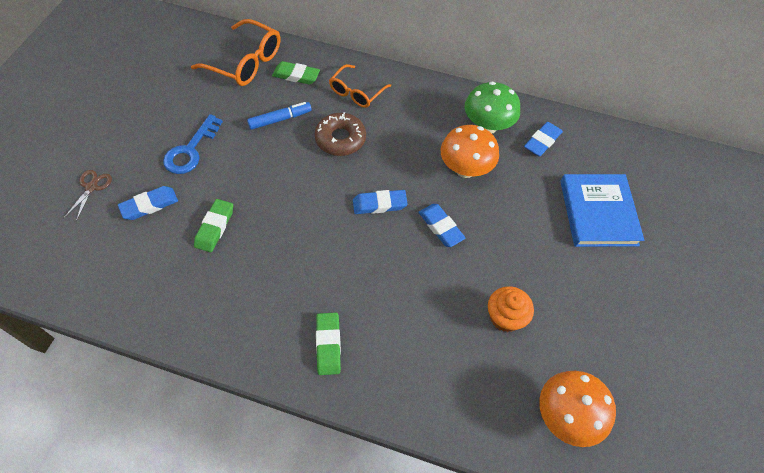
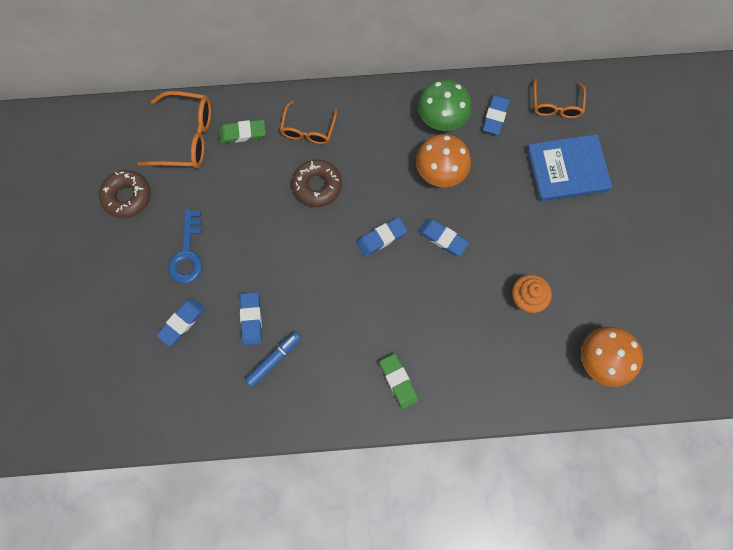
camera: 20 degrees left, 15 degrees up
(91, 187) = (119, 327): brown scissors -> none
(167, 88) = (127, 196): none -> brown donut
(215, 227) = (251, 319): green eraser -> blue eraser
(280, 119) = (252, 187): blue marker -> blue marker (274, 360)
(598, 212) = (566, 170): blue book -> blue book turned 75 degrees counterclockwise
(609, 153) = (556, 105): none -> orange glasses

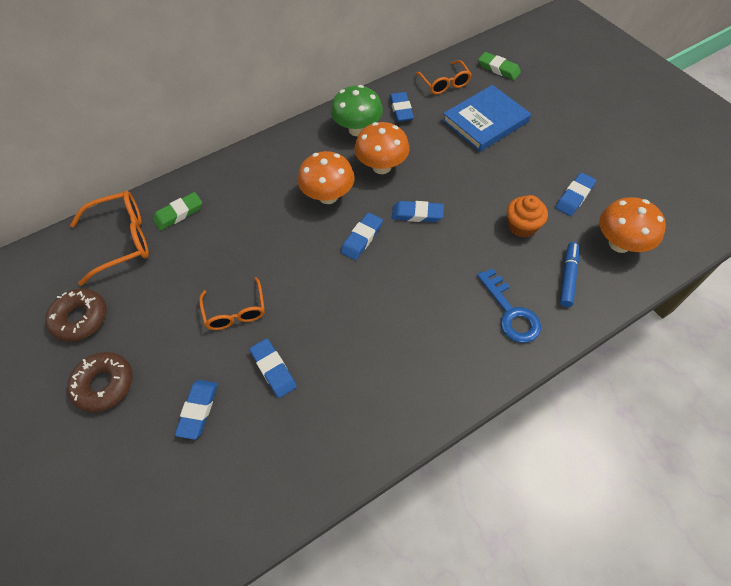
camera: 25 degrees left, 15 degrees down
(187, 253) = (172, 340): blue key -> blue key (510, 312)
(274, 360) = (319, 396): blue marker -> blue marker (568, 277)
(308, 129) = (241, 185): orange glasses -> orange glasses (235, 311)
(317, 186) = (275, 224): brown donut -> brown donut (104, 384)
(376, 180) = (328, 196): none -> orange mushroom
(398, 381) = (456, 352): green eraser -> green eraser (498, 69)
(594, 293) = (574, 197): none -> blue eraser

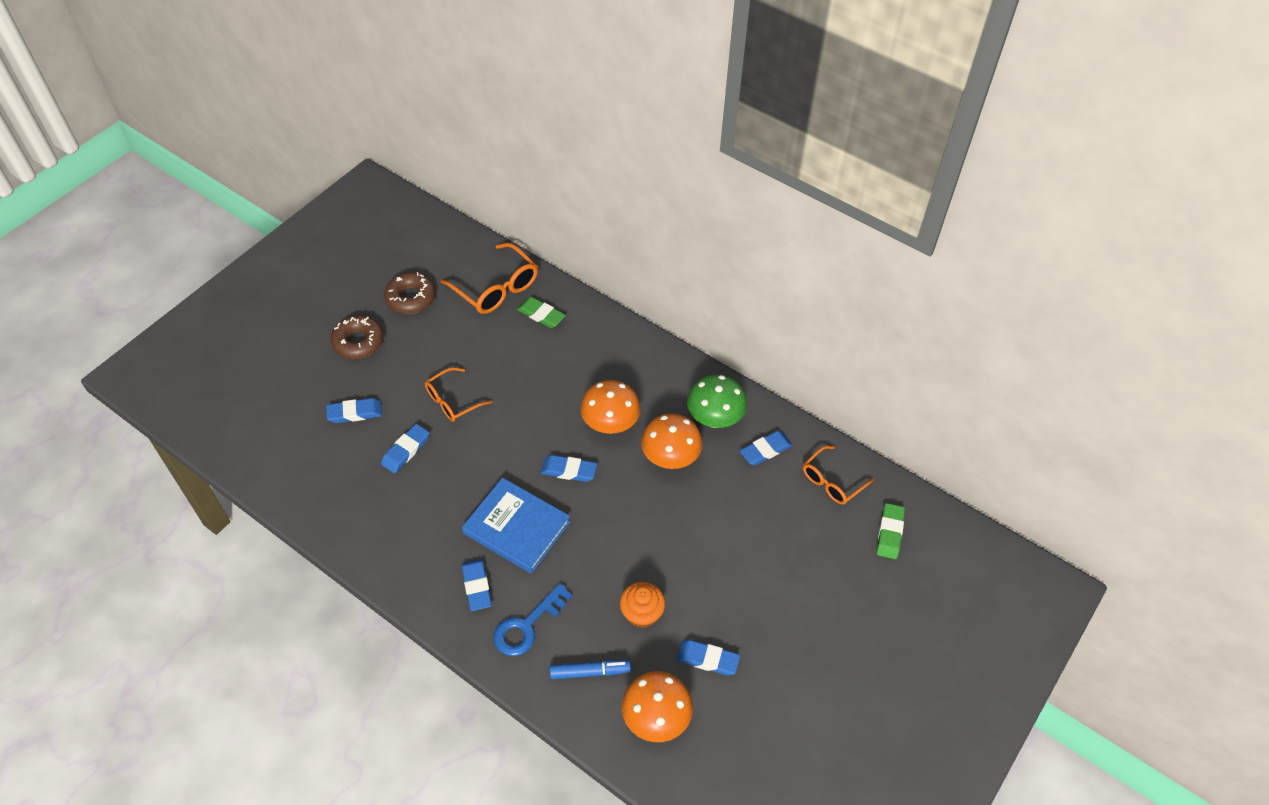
camera: 65 degrees right, 5 degrees down
(417, 214) = (619, 510): blue eraser -> blue eraser (477, 586)
(485, 121) = (787, 540): blue book -> blue book (517, 527)

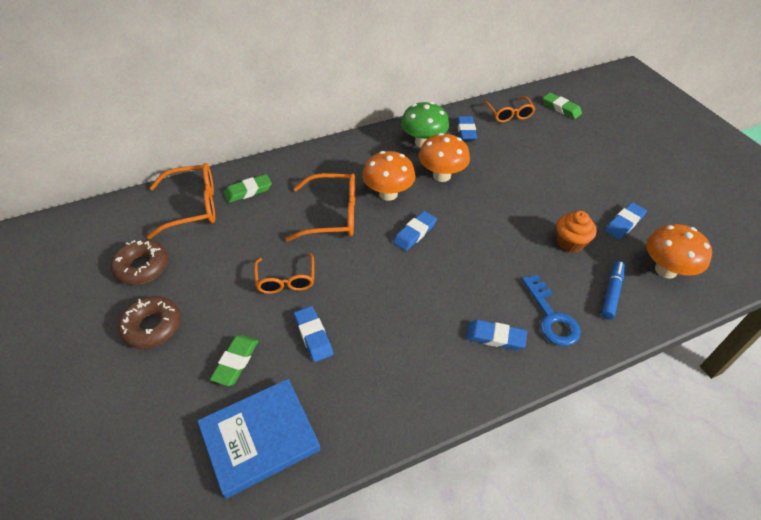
camera: 60 degrees left, 5 degrees down
(355, 413) = (236, 362): blue eraser -> green eraser
(517, 527) = (450, 286): blue book -> blue book (260, 438)
(551, 395) = (333, 215): none -> orange glasses

